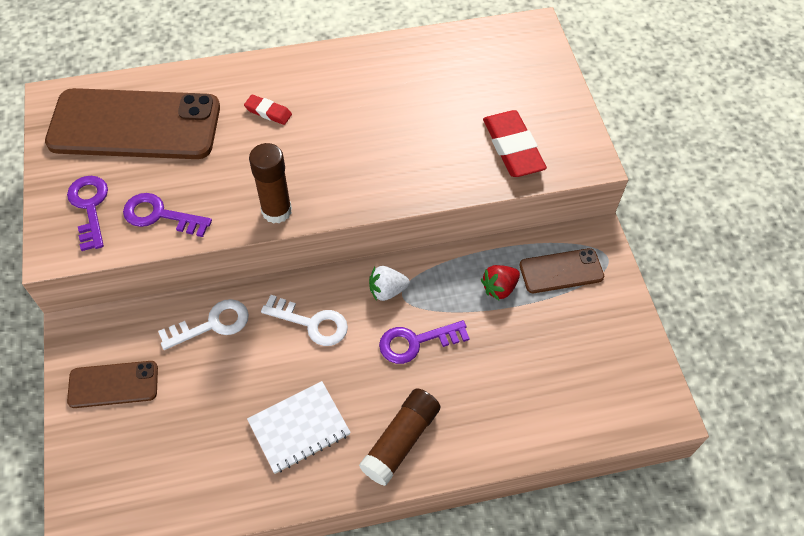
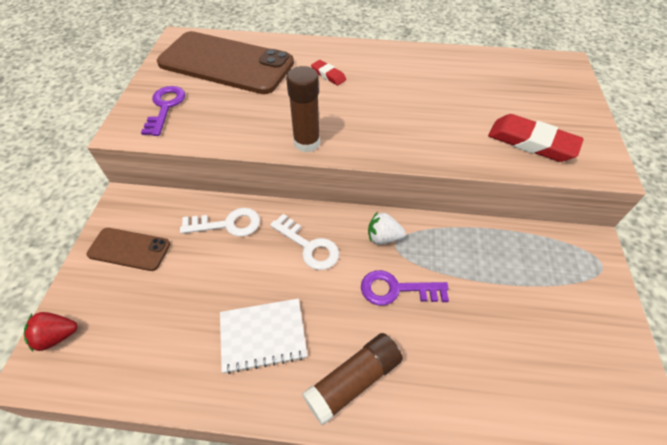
camera: 20 degrees right, 5 degrees down
(160, 215) = (213, 124): purple key -> none
(499, 288) = (488, 263): red strawberry -> red strawberry (57, 336)
(513, 147) = (531, 142): red eraser -> red eraser turned 60 degrees counterclockwise
(561, 271) = (552, 264): brown phone -> none

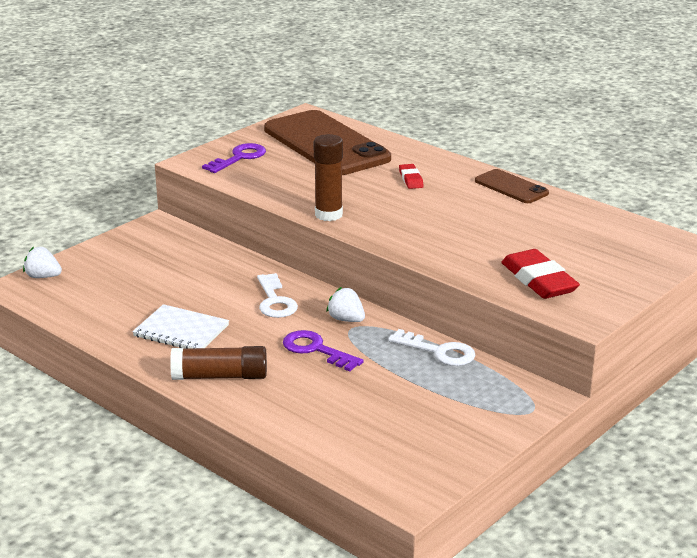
camera: 35 degrees right, 25 degrees down
(57, 336) = (43, 277): red strawberry -> white strawberry
(129, 249) = (133, 252): brown phone -> brown phone (511, 187)
(227, 224) = (224, 265): white key -> white key (439, 351)

